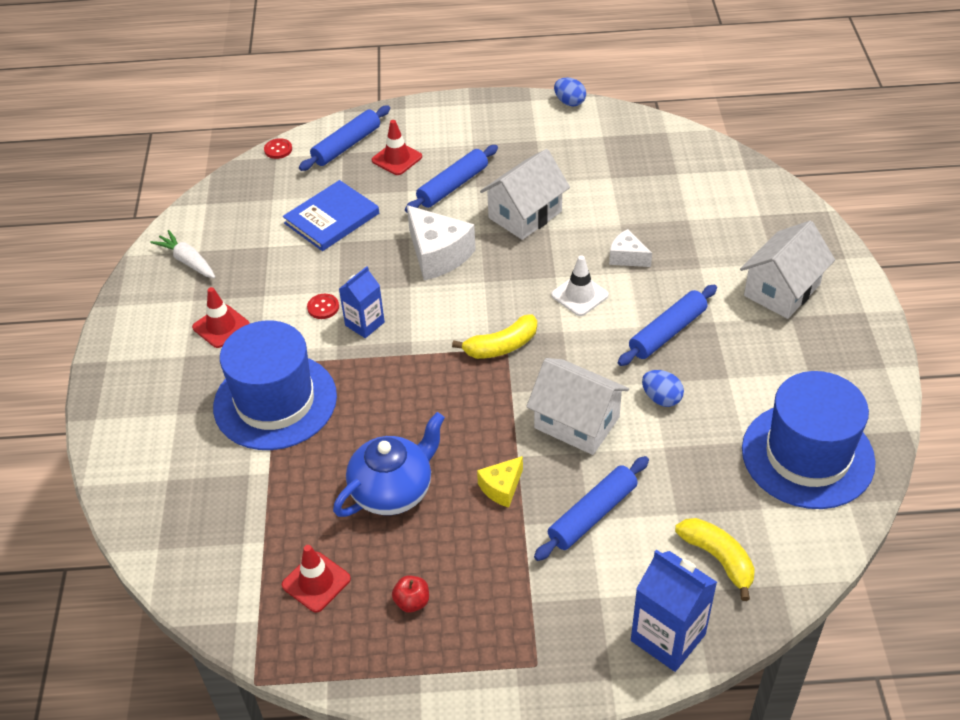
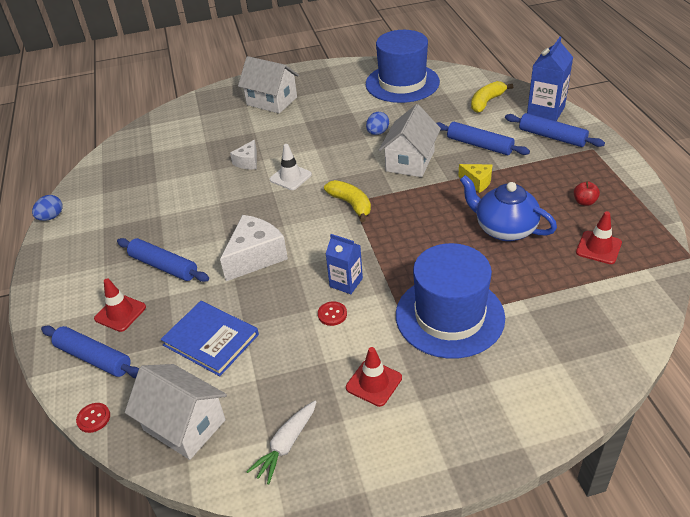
camera: 100 degrees left, 5 degrees down
(525, 215) = (202, 217): white house -> white house (184, 425)
(667, 332) = (319, 137): blue rolling pin -> blue rolling pin (552, 137)

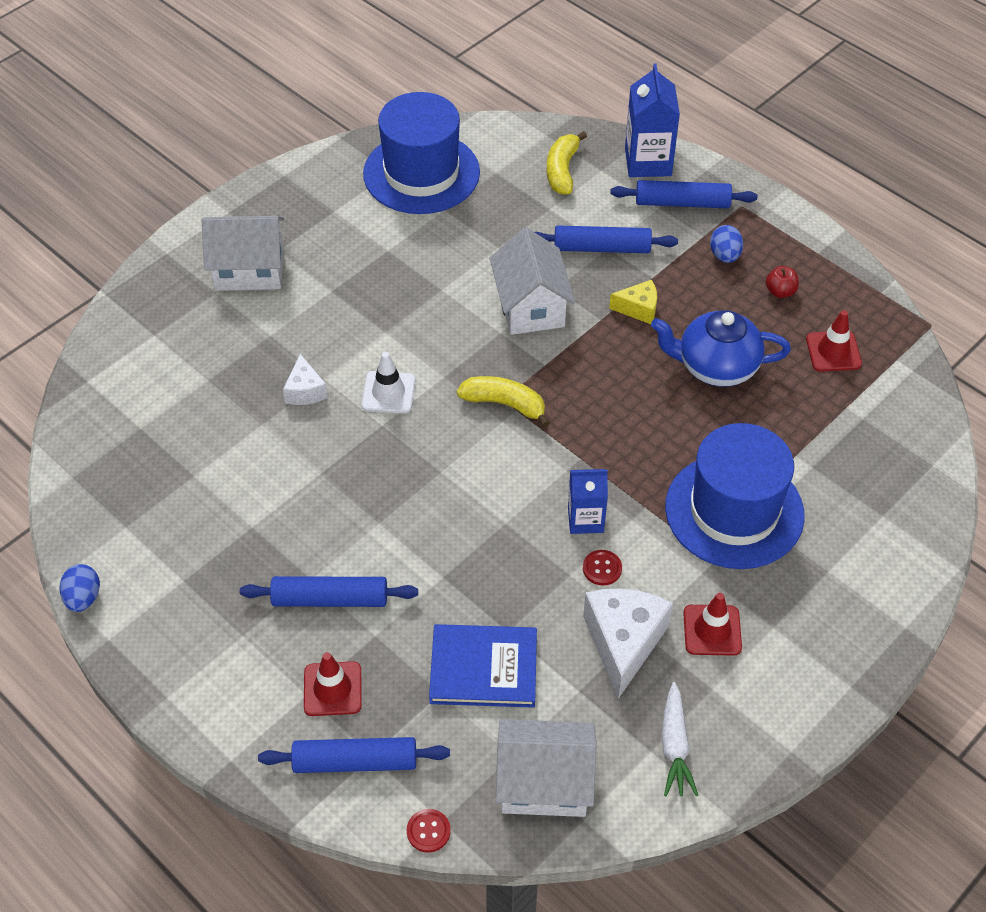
camera: 35 degrees left, 10 degrees up
(255, 257) = (443, 533): white cheese -> white cheese (623, 642)
(377, 133) = (452, 274): blue egg -> blue egg (724, 255)

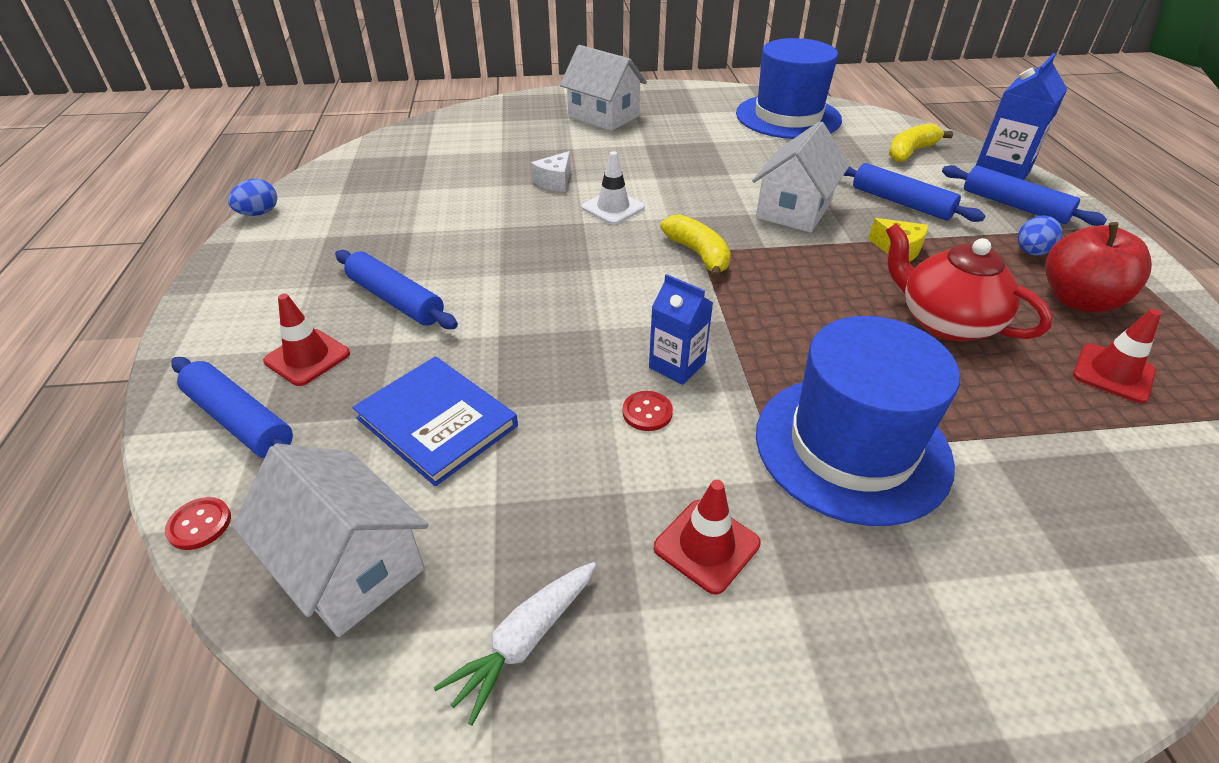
camera: 40 degrees right, 10 degrees down
(623, 642) = (593, 490): white cheese -> none
(716, 367) = (945, 322): blue teapot -> red teapot
(780, 291) = (1078, 300): red apple -> red apple, size x2.13

